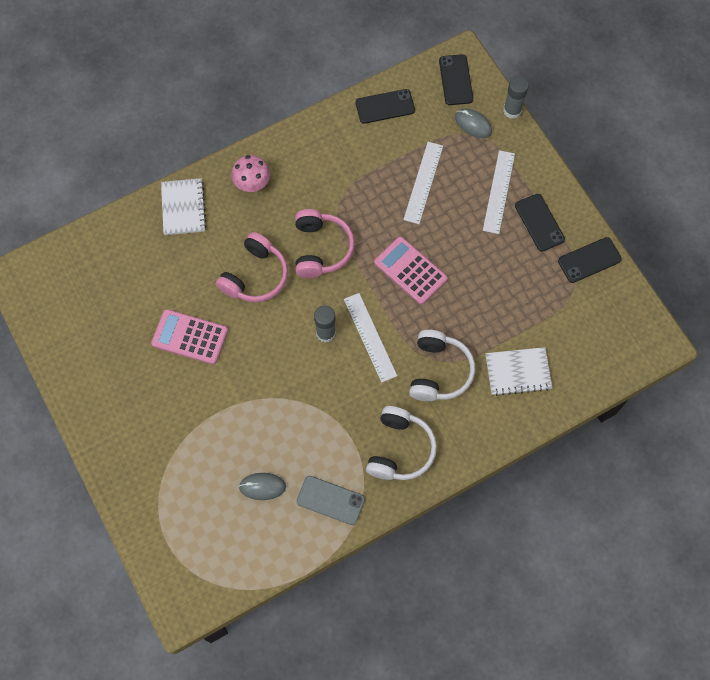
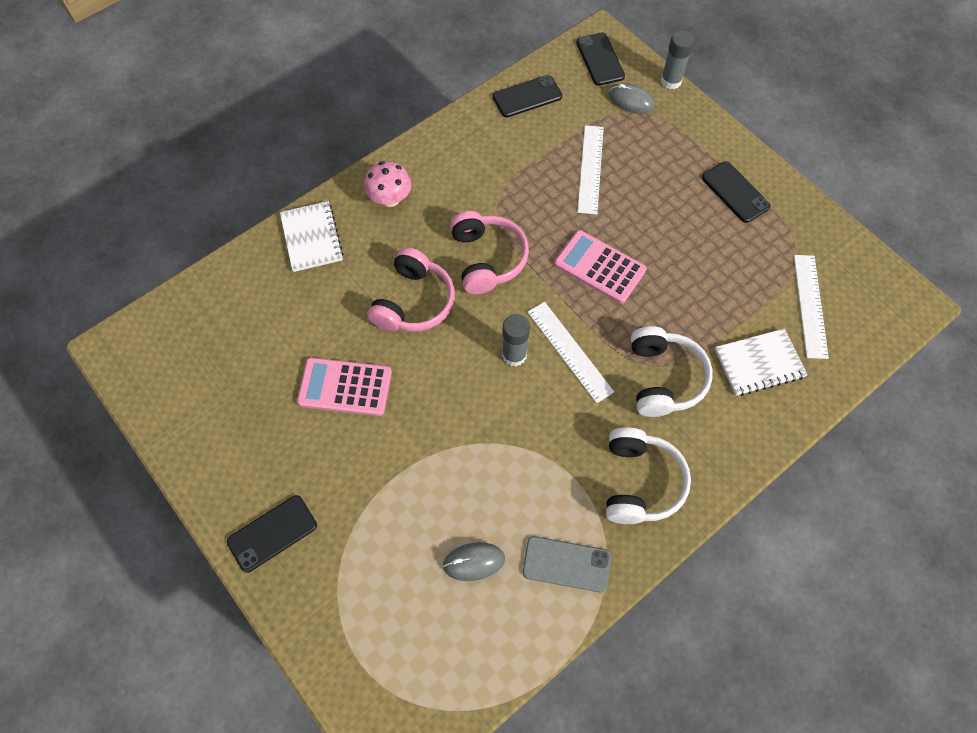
camera: 10 degrees left, 5 degrees down
(498, 191) = (679, 166): white ruler -> white ruler (810, 305)
(589, 260) = (804, 224): black phone -> black phone (272, 533)

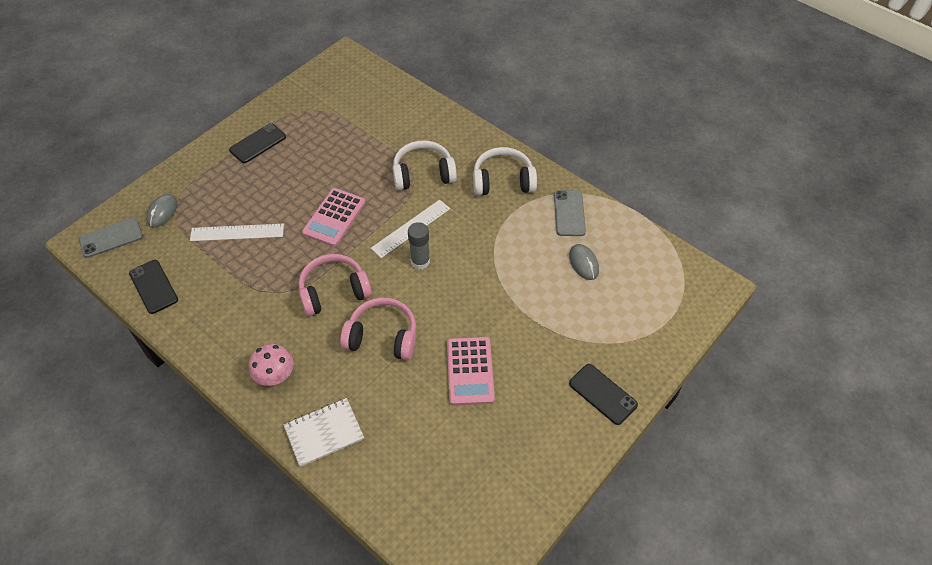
camera: 100 degrees left, 10 degrees down
(600, 59) = (111, 238): black phone -> grey phone
(671, 81) = (141, 187): grey glue stick -> none
(759, 363) = (402, 126): white notebook -> none
(810, 305) = (353, 103): white ruler -> none

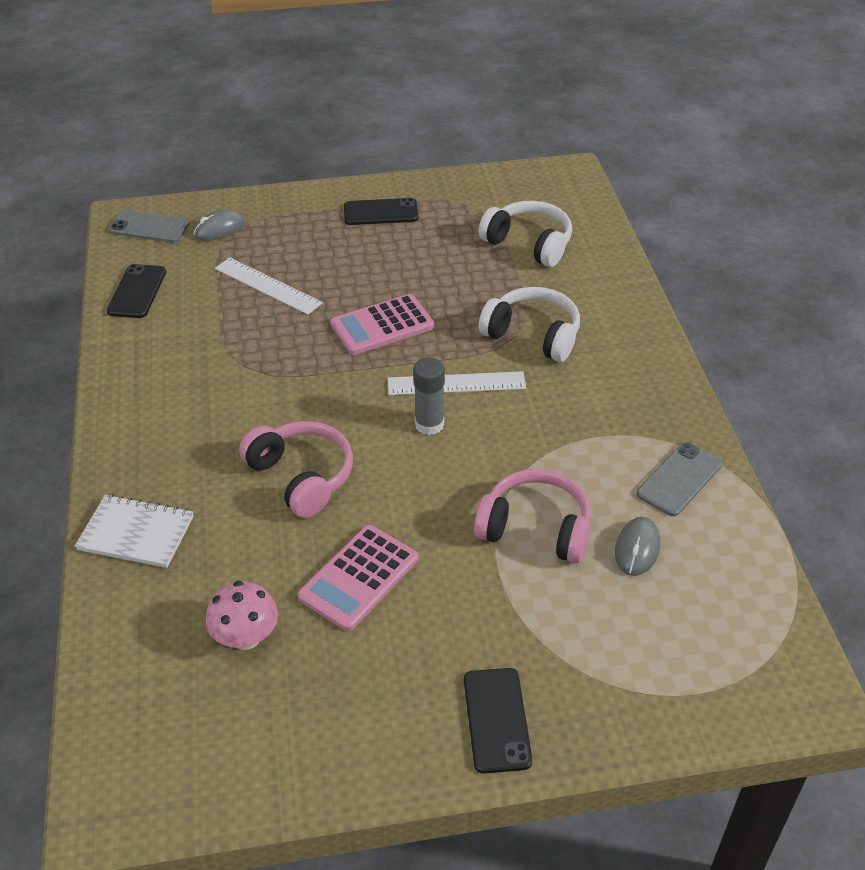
camera: 40 degrees right, 10 degrees down
(275, 376) = (152, 444): pink mushroom -> pink mushroom (246, 637)
(334, 291) = (301, 398): pink headphones -> pink headphones (535, 528)
(503, 181) = (627, 394): white headphones -> white headphones (529, 243)

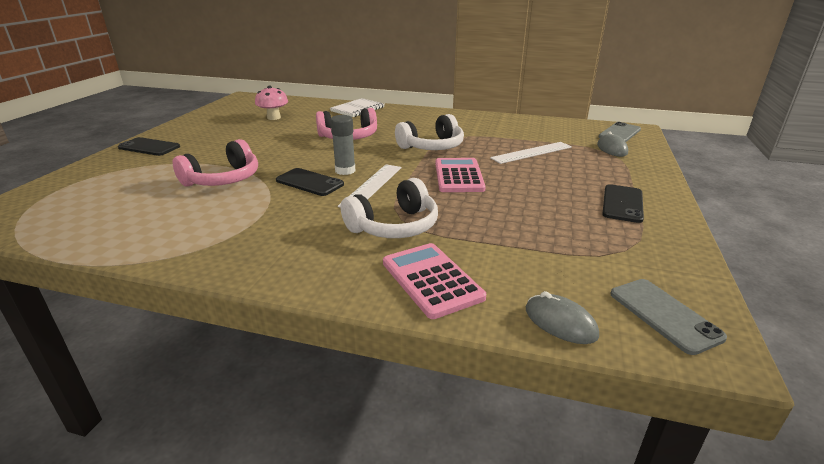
camera: 115 degrees right, 15 degrees down
(137, 291) = (546, 124): black phone -> black phone (309, 182)
(359, 578) = (267, 138): pink calculator -> pink calculator (431, 280)
(529, 243) = (537, 263): white headphones -> white headphones (432, 147)
(637, 548) = (156, 203): grey mouse -> grey mouse (560, 322)
(679, 479) = (171, 236): grey phone -> grey phone (664, 315)

